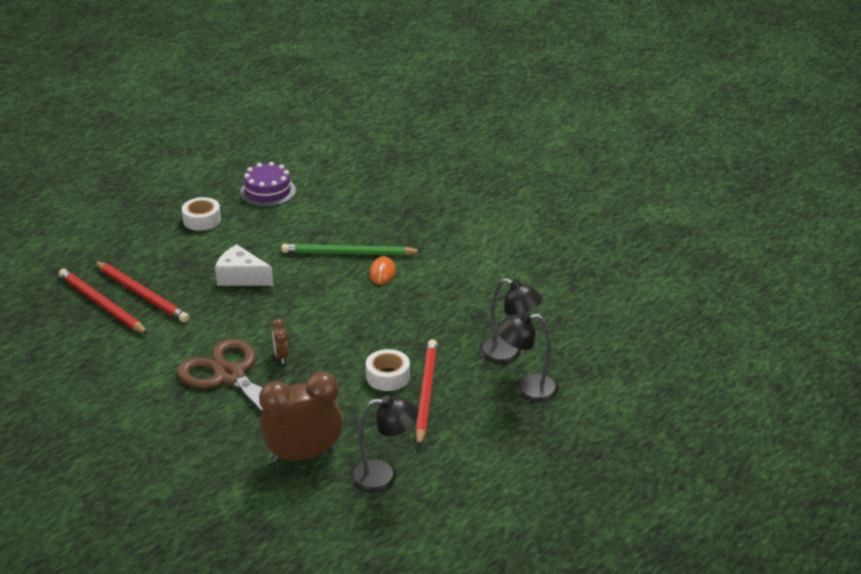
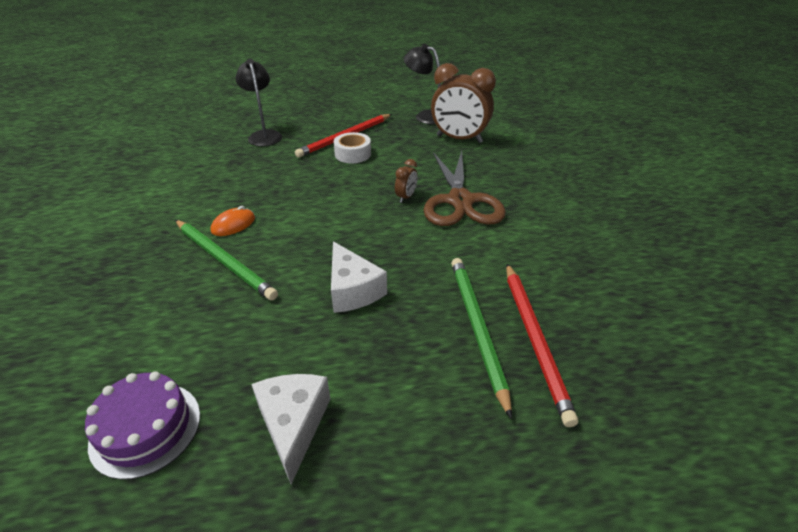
camera: 140 degrees left, 5 degrees up
(142, 294) = (477, 328): red pencil -> green pencil
(202, 220) = (293, 424): white tape -> white cheese
(526, 389) = (289, 118): black lamp -> none

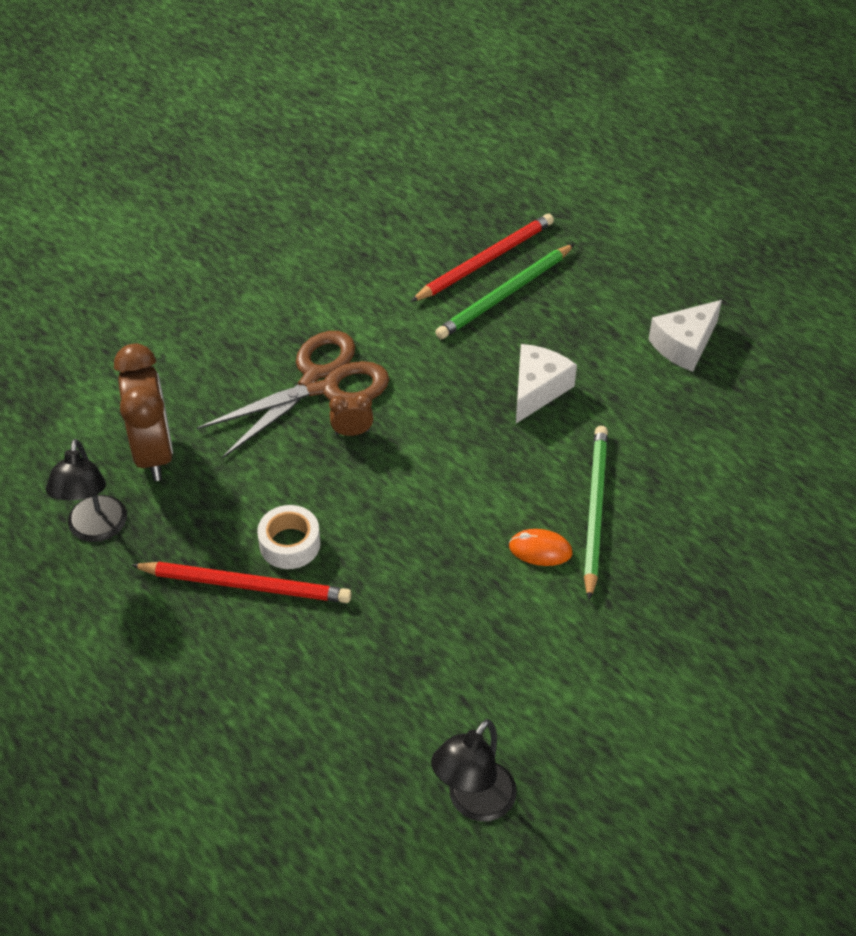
camera: 125 degrees left, 10 degrees up
(146, 428) = (768, 416): purple cake -> none
(264, 135) = (318, 695): black lamp -> black lamp (474, 803)

